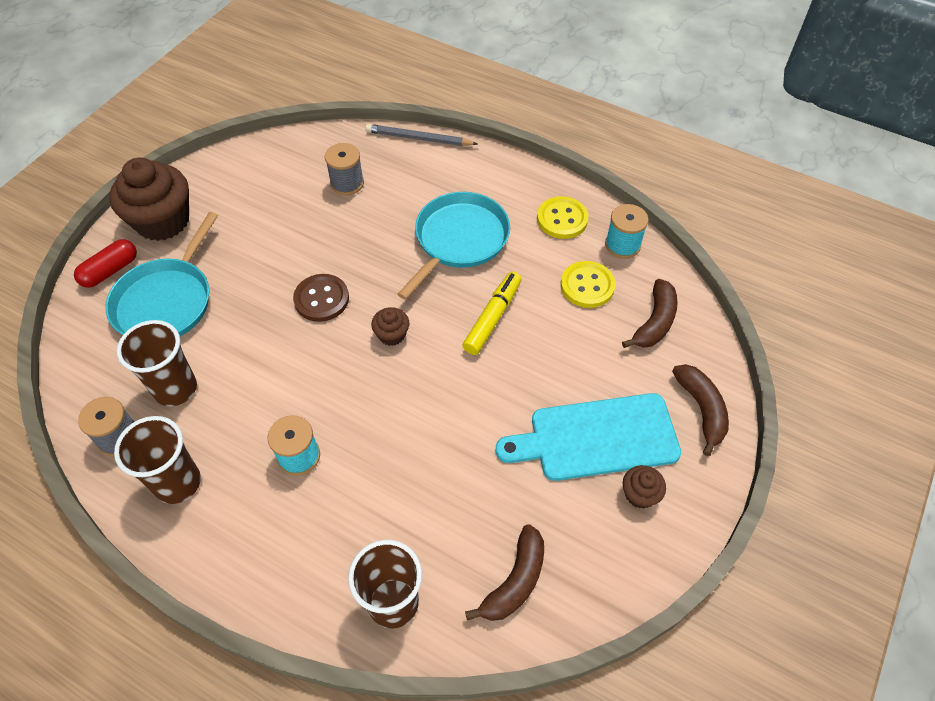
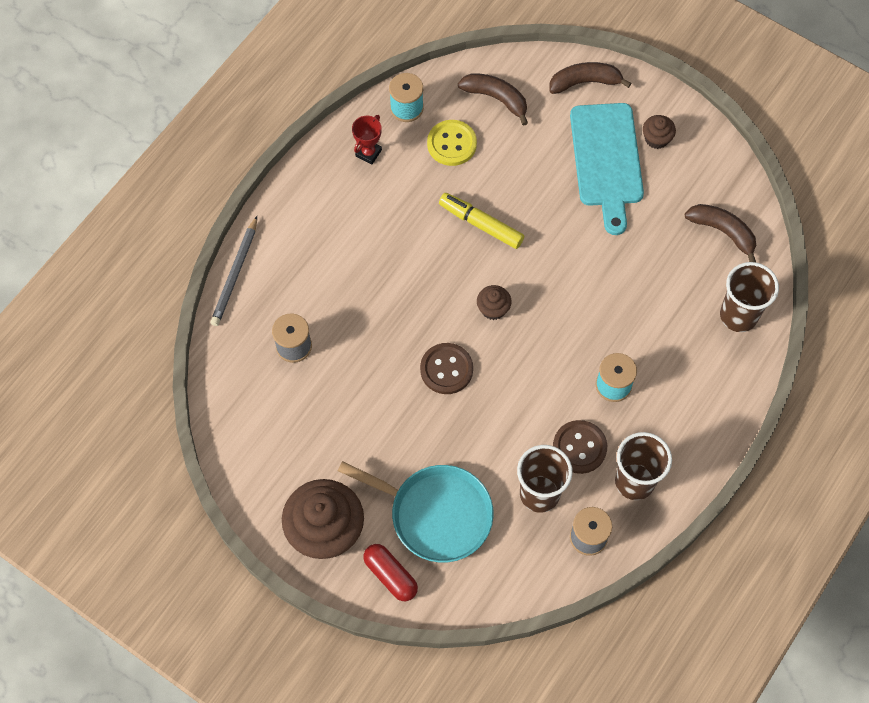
camera: 85 degrees left, 10 degrees up
(225, 424) = (579, 447): none -> brown button
(459, 240) = (385, 245): turquoise pan -> none
(562, 219) = (368, 153): yellow button -> red trophy

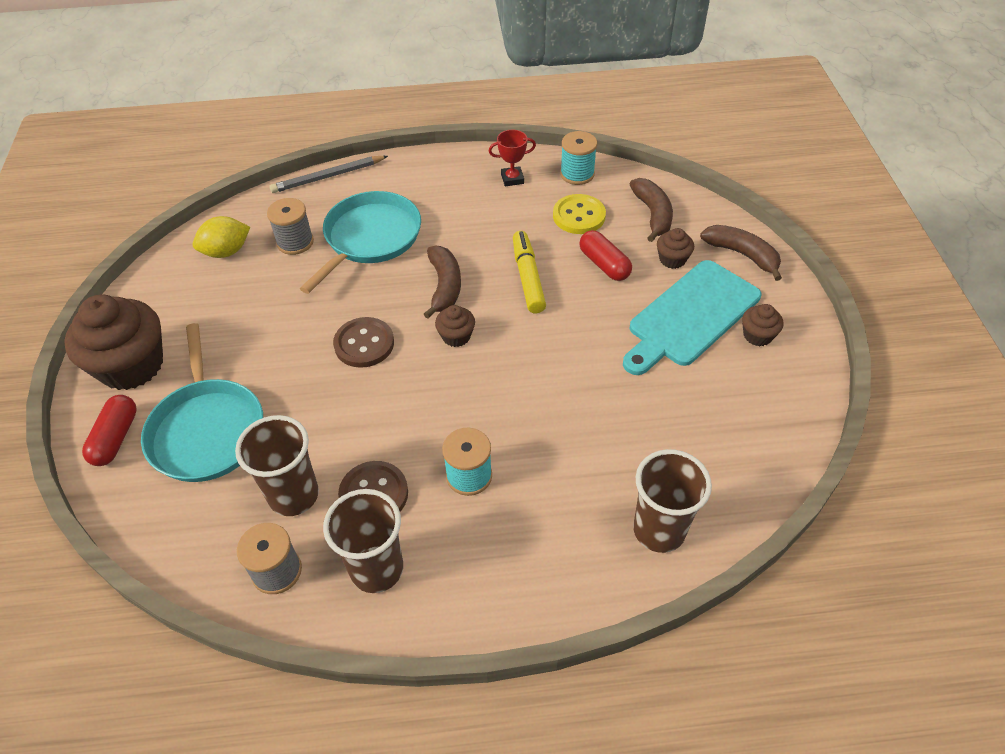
camera: 50 degrees right, 15 degrees down
(257, 399) = (226, 252): none -> yellow lemon
(340, 293) = (370, 238): none -> turquoise pan
(514, 169) = (604, 264): none -> red capsule
(549, 125) = (672, 259): none -> brown cupcake
(723, 232) = (732, 451): brown banana -> brown banana (444, 286)

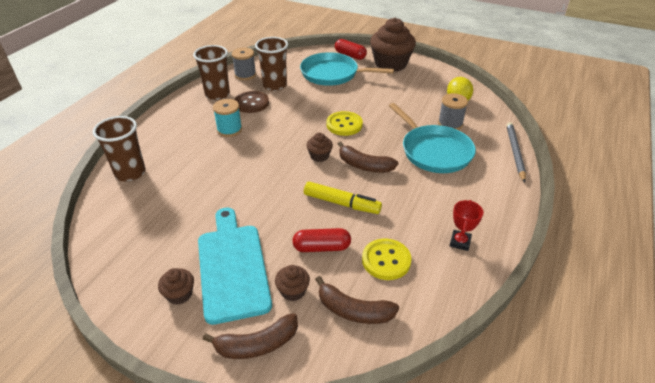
camera: 120 degrees right, 10 degrees down
(364, 344) = (344, 125): brown button -> yellow button
(577, 174) = (443, 287): turquoise spool -> none

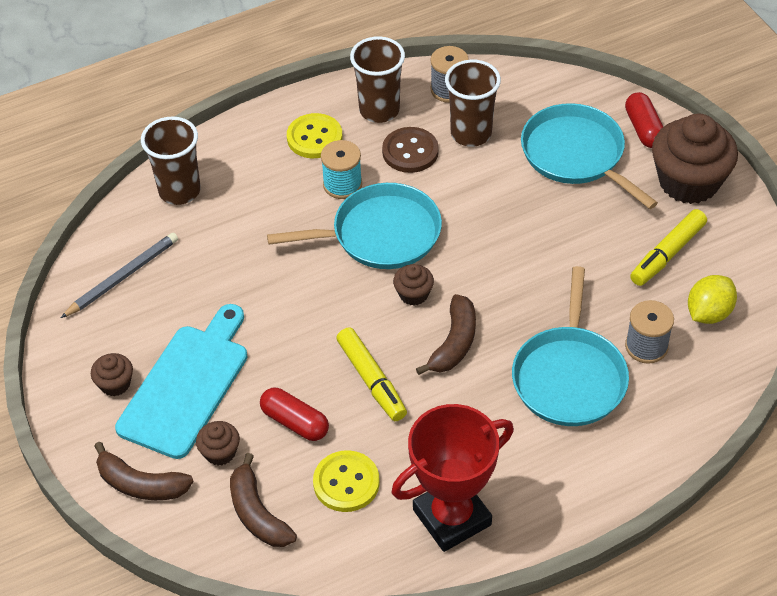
camera: 40 degrees right, 10 degrees up
(273, 140) = (380, 234): none -> turquoise pan
(344, 125) = (496, 261): yellow button -> yellow button (314, 138)
(364, 165) = (454, 343): brown banana -> brown banana turned 135 degrees counterclockwise
(414, 89) = (667, 254): none -> yellow marker
(460, 242) = (452, 517): red trophy -> red trophy, size x2.17
(515, 152) = (680, 448): grey pencil -> grey pencil (122, 277)

